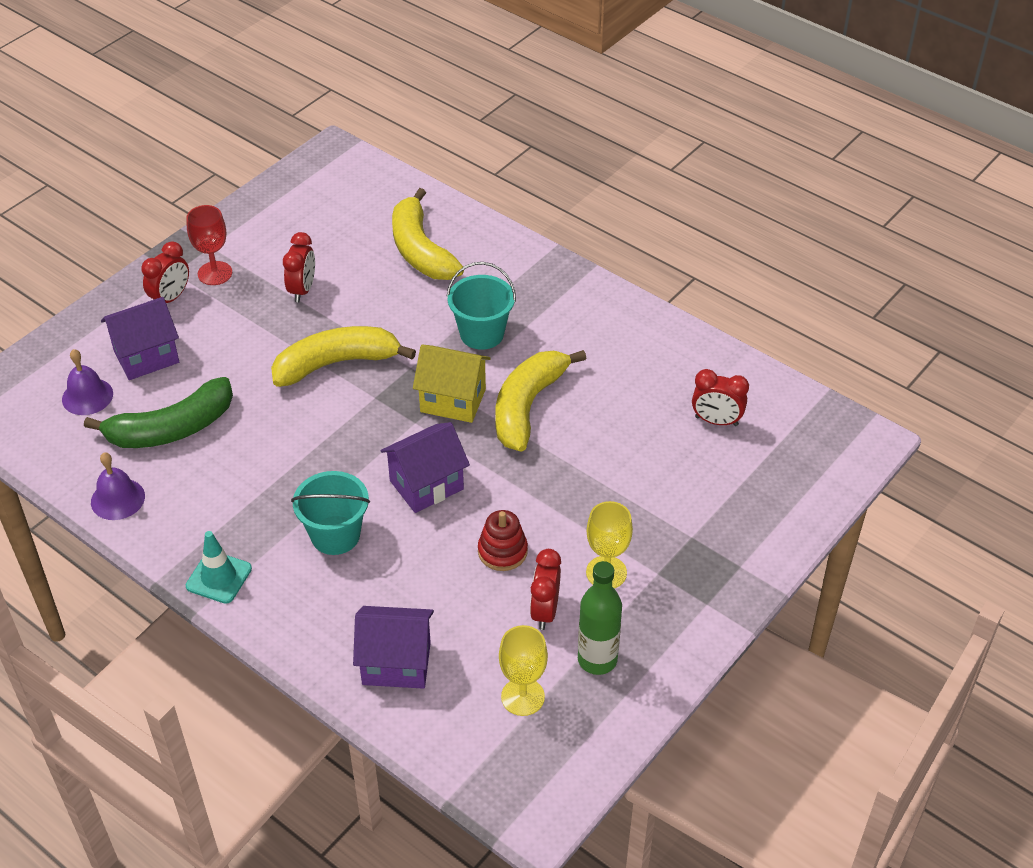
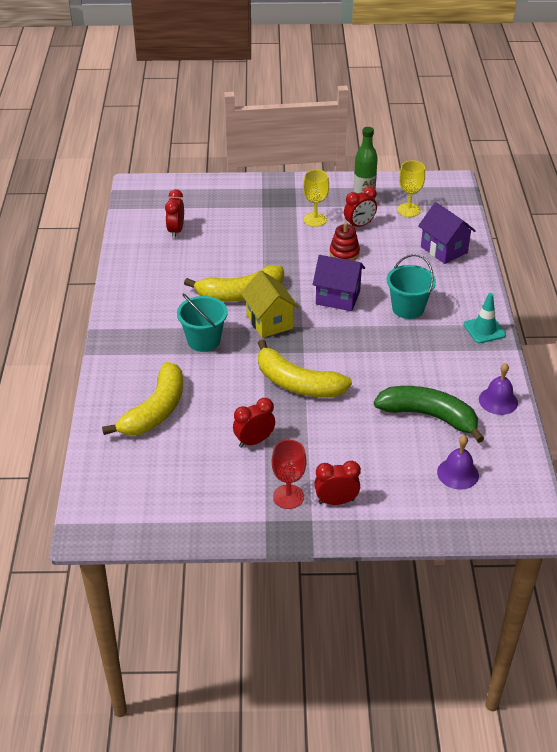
camera: 130 degrees left, 5 degrees down
(146, 357) = (396, 471): purple house -> none
(716, 421) = (176, 231): red clock -> red clock turned 150 degrees counterclockwise

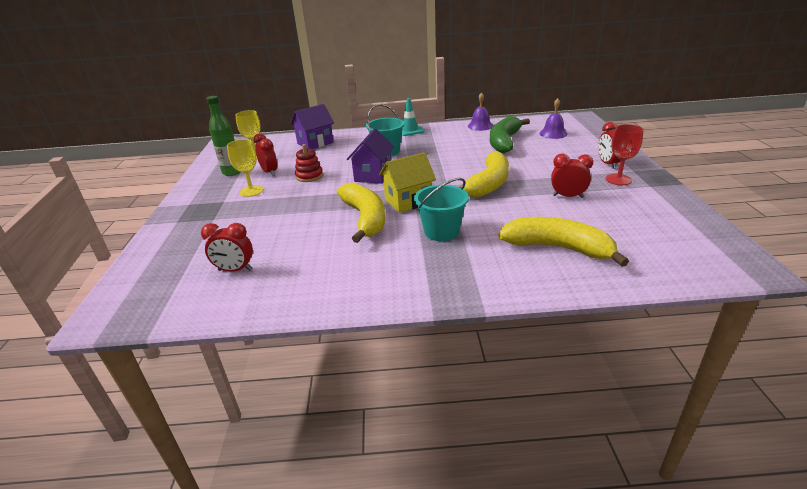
camera: 90 degrees left, 10 degrees down
(254, 441) = (567, 196): red clock -> red clock turned 135 degrees clockwise

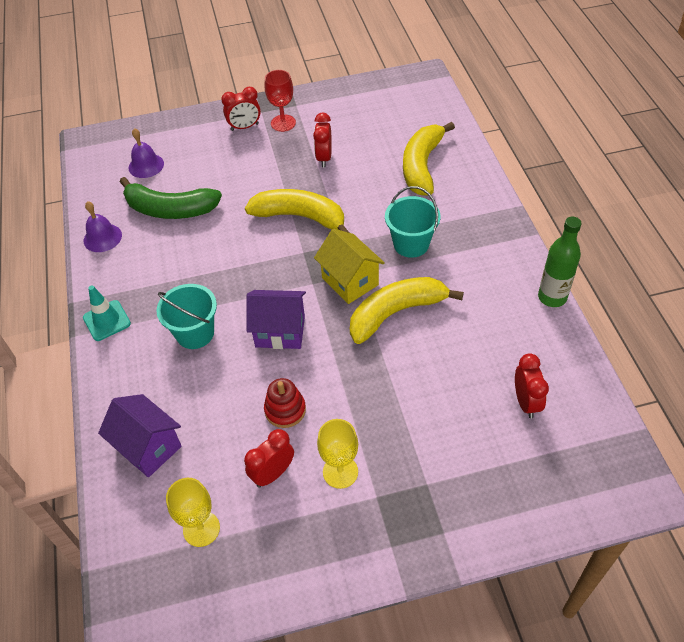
camera: 100 degrees left, 20 degrees up
(232, 172) = (274, 536): green bottle -> green bottle (552, 297)

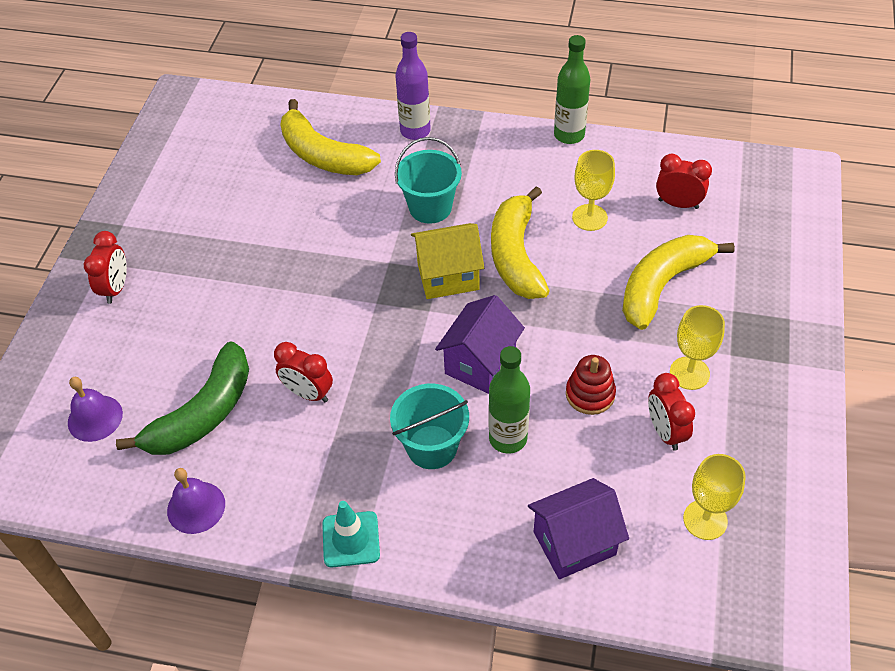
camera: 65 degrees left, 0 degrees up
(221, 374) = (508, 438): none -> green bottle
(283, 123) = (144, 248): red goblet -> none
(300, 217) = (319, 286): yellow banana -> yellow banana (662, 285)
(324, 158) = (239, 231): red clock -> red clock (308, 393)
(467, 345) = (589, 217): none -> yellow goblet
(483, 203) = (415, 131): none -> purple bottle

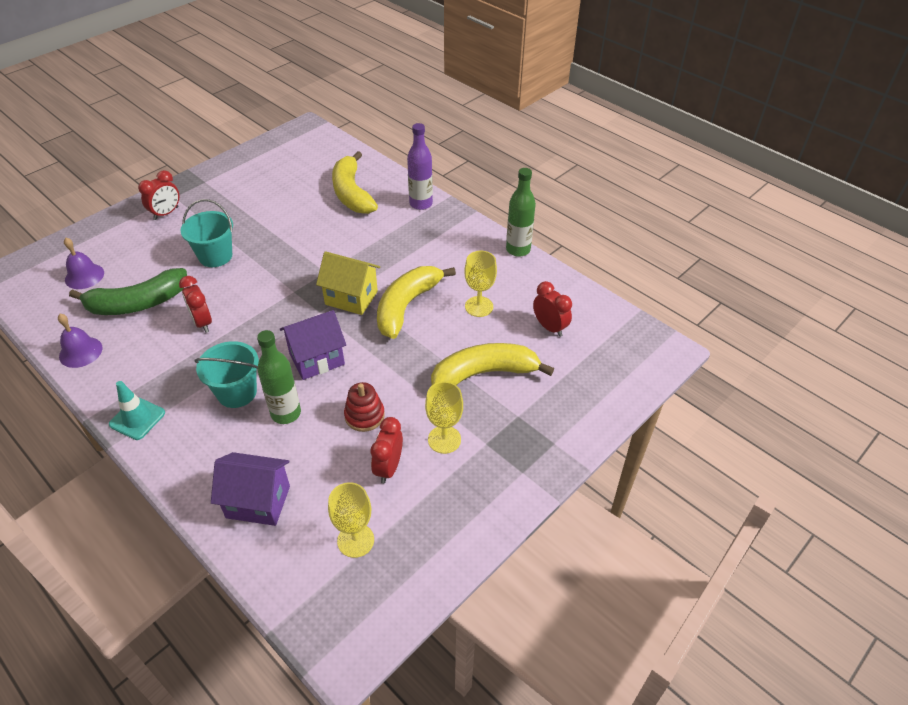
camera: 30 degrees right, 5 degrees down
(430, 207) = (383, 252): turquoise bucket -> turquoise bucket (215, 256)

